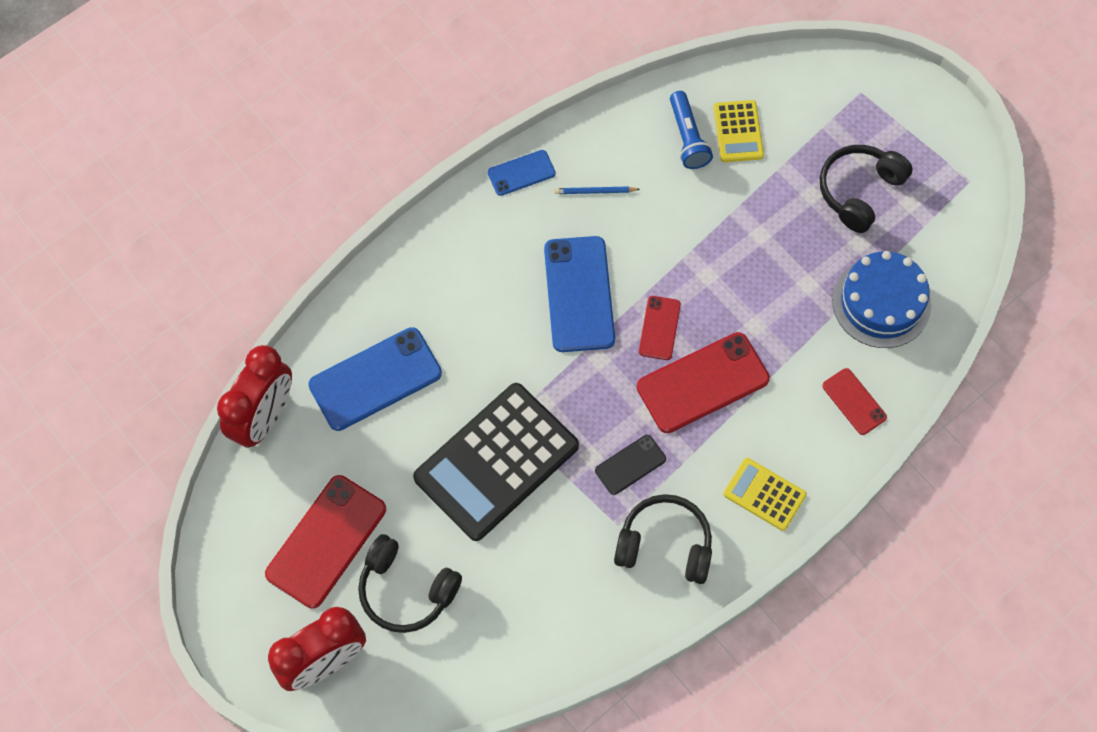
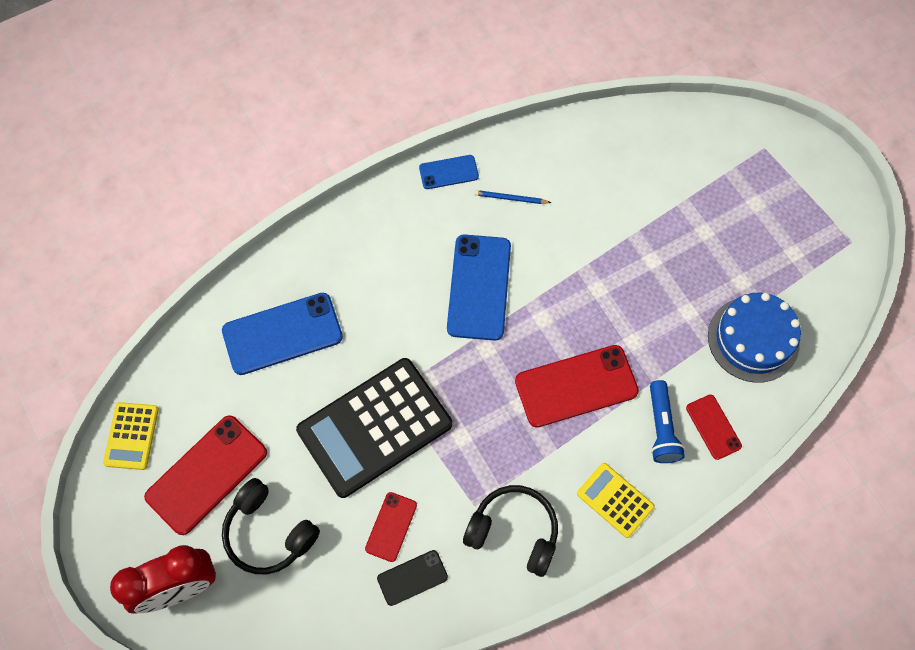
camera: 10 degrees right, 0 degrees up
(264, 418) = (177, 352): red clock -> none
(630, 465) = (496, 451): black phone -> black phone (412, 577)
(659, 328) = (546, 329): red phone -> red phone (391, 526)
(687, 138) = (602, 164): blue flashlight -> blue flashlight (661, 428)
(738, 131) = (648, 165): yellow calculator -> yellow calculator (131, 436)
(859, 191) = (749, 235): black headphones -> none

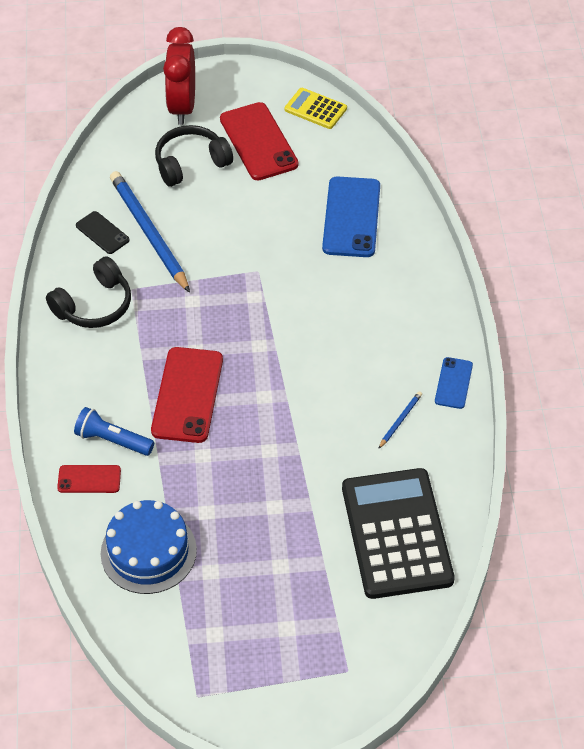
camera: 115 degrees right, 15 degrees down
(375, 427) = (234, 249): black calculator -> black calculator (396, 534)
(391, 526) = (149, 233): red phone -> blue pencil
(412, 577) = (102, 233): black phone -> black phone turned 45 degrees counterclockwise
(479, 287) = (321, 362): blue phone -> none
(615, 500) = (75, 381): yellow calculator -> none

